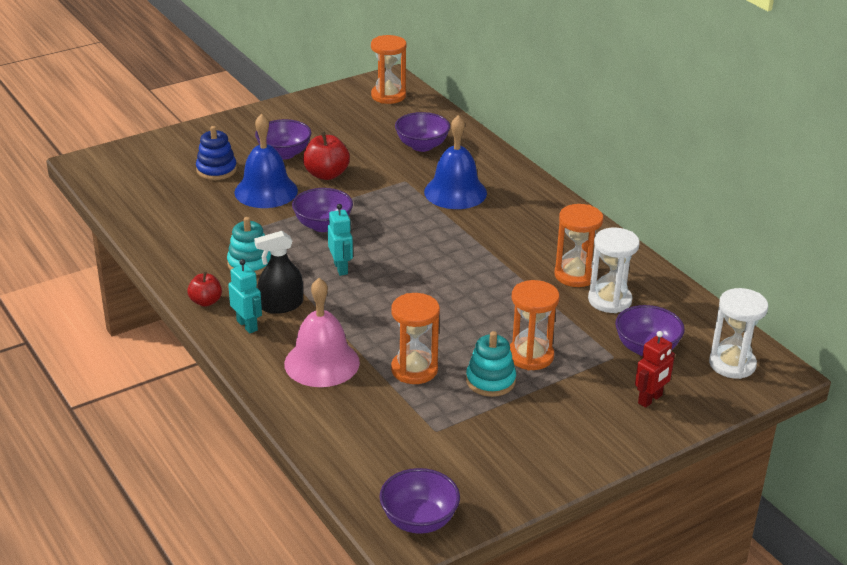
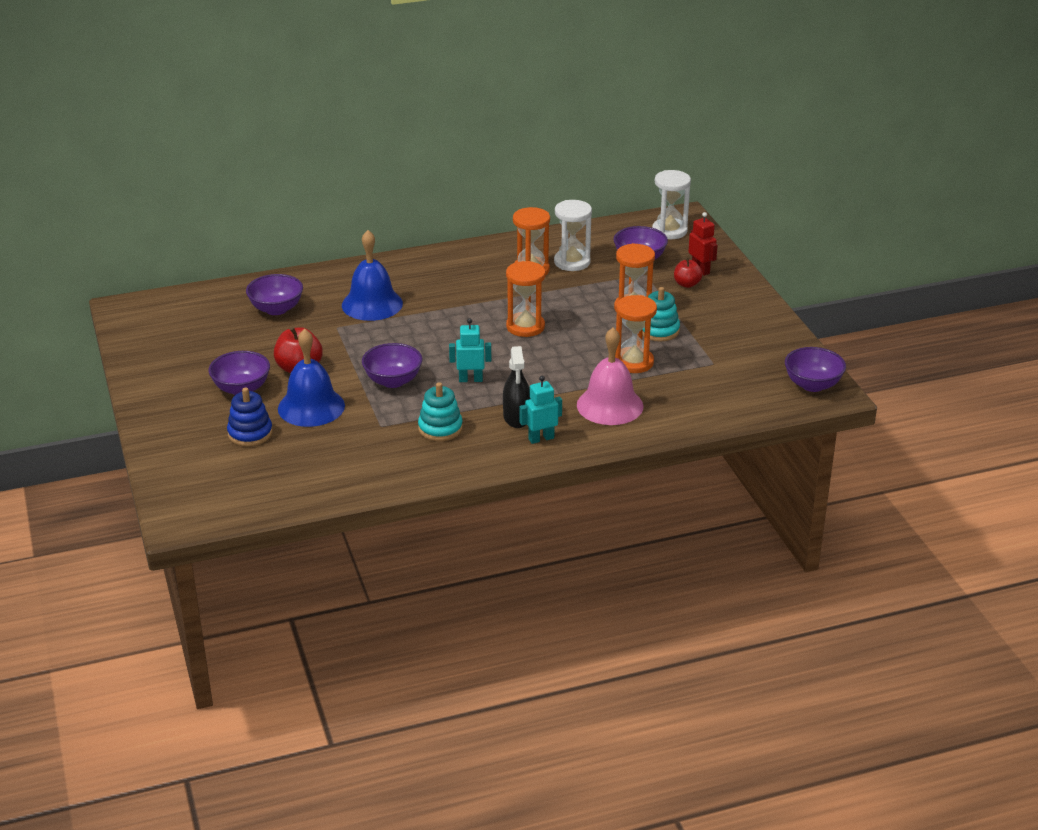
camera: 75 degrees left, 0 degrees up
(206, 301) = (493, 458): red apple -> red apple (687, 284)
(388, 96) = (160, 313): orange hourglass -> orange hourglass (525, 327)

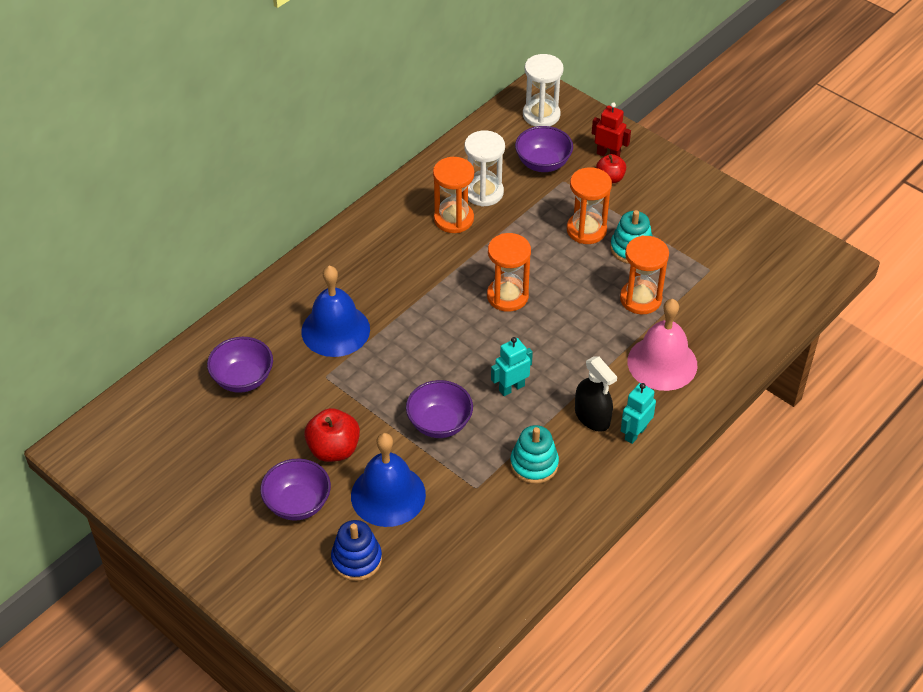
camera: 30 degrees left, 15 degrees up
(812, 385) = (811, 259): purple bowl -> none

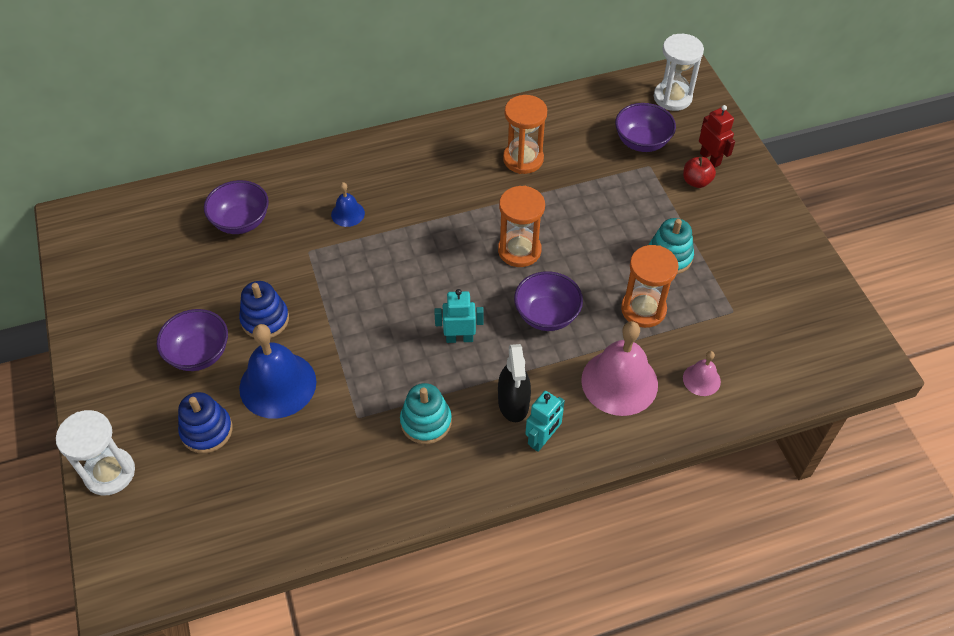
camera: 30 degrees right, 5 degrees up
(334, 449) = (265, 319): red apple -> blue stacking toy
(335, 330) = (348, 213): blue bell -> blue bell, size x0.49
(439, 423) = (371, 340): purple bowl -> purple bowl (546, 315)
(484, 192) = (568, 146): white hourglass -> white hourglass (110, 473)
(586, 230) = (638, 220): orange hourglass -> none
(635, 433) = (542, 439): turquoise robot -> turquoise robot turned 150 degrees clockwise
(722, 332) = (701, 379): none -> pink bell

